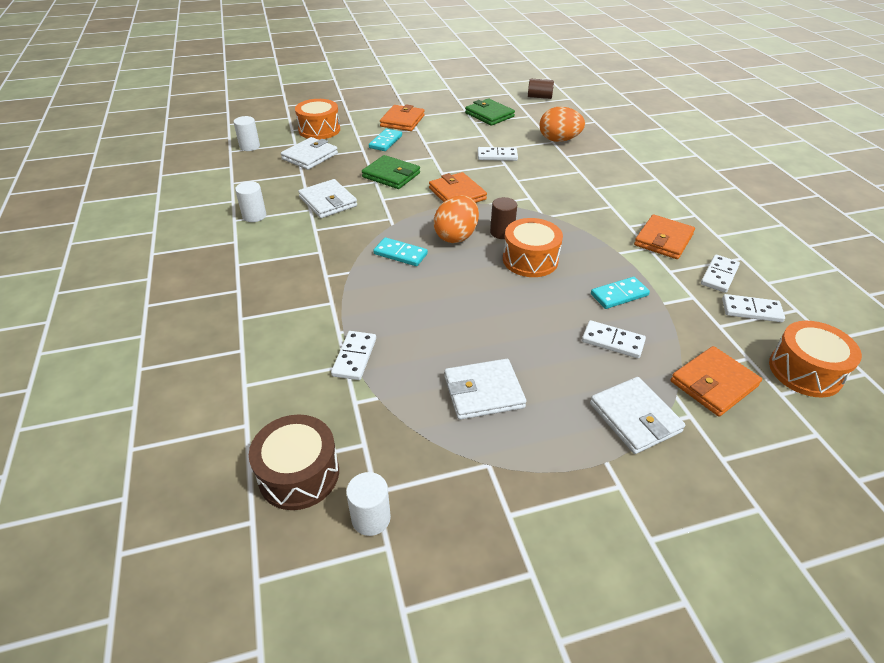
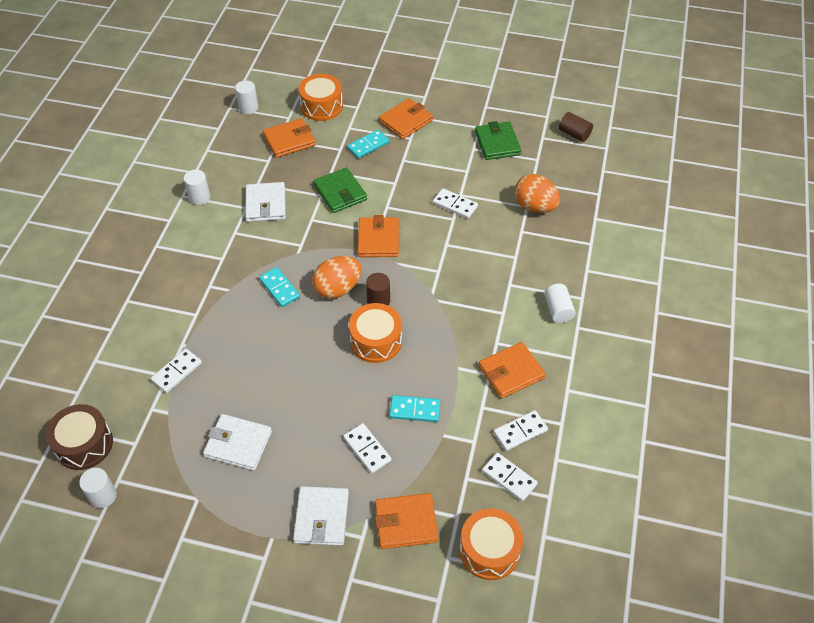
camera: 30 degrees right, 10 degrees up
(310, 156) = (289, 140): white wallet -> orange wallet
(649, 191) = (558, 310): none -> white cylinder

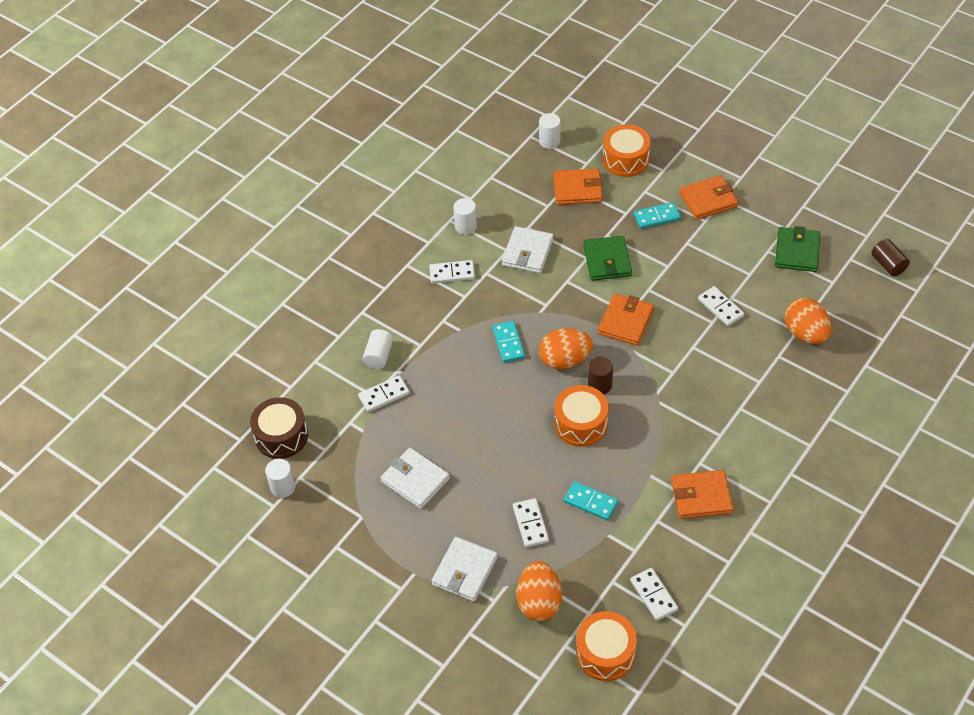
camera: 25 degrees right, 0 degrees up
(406, 522) = (539, 602): orange wallet -> orange egg
(520, 431) = (684, 556): white domino -> white domino (452, 273)
(558, 310) = (778, 449): white cylinder -> white cylinder (379, 356)

